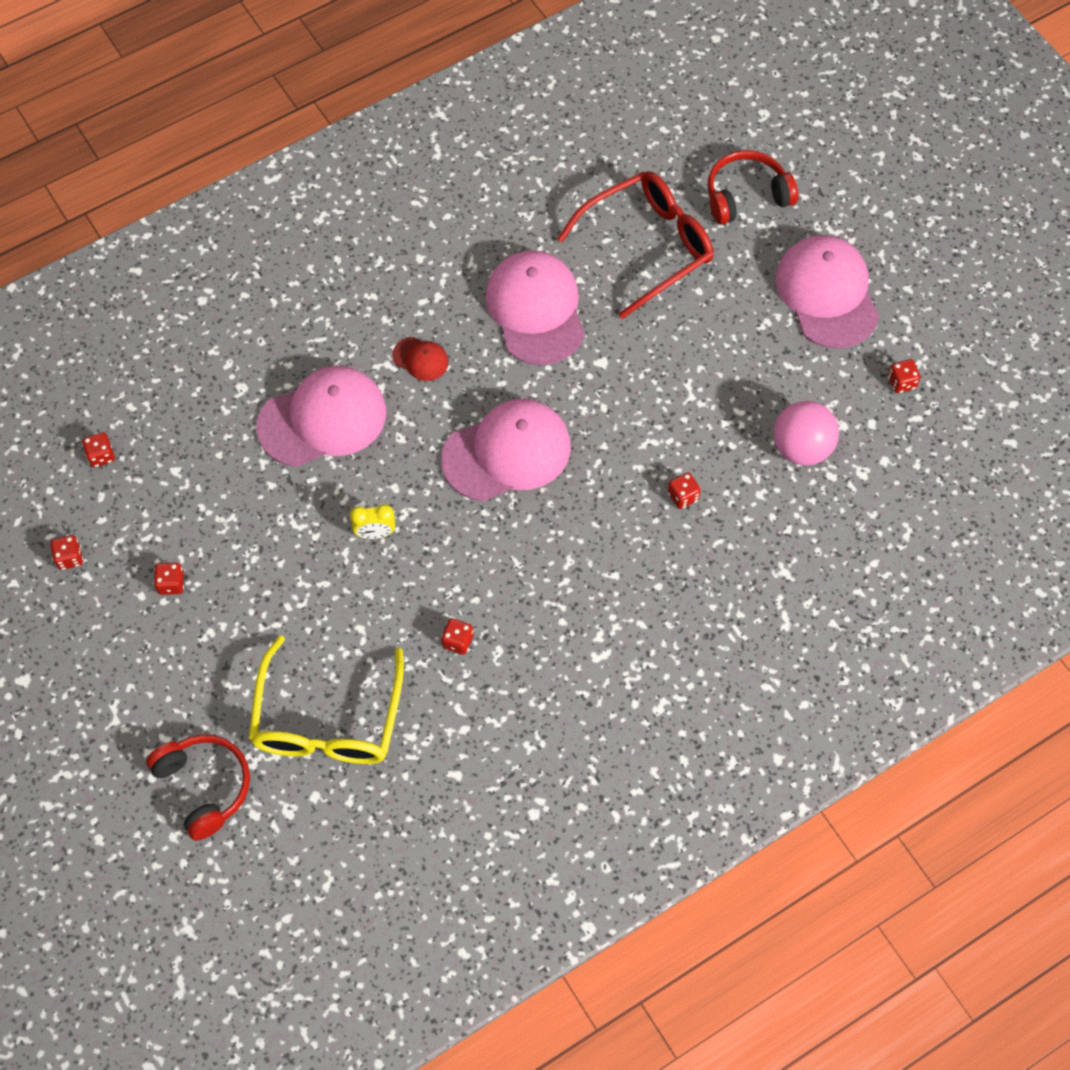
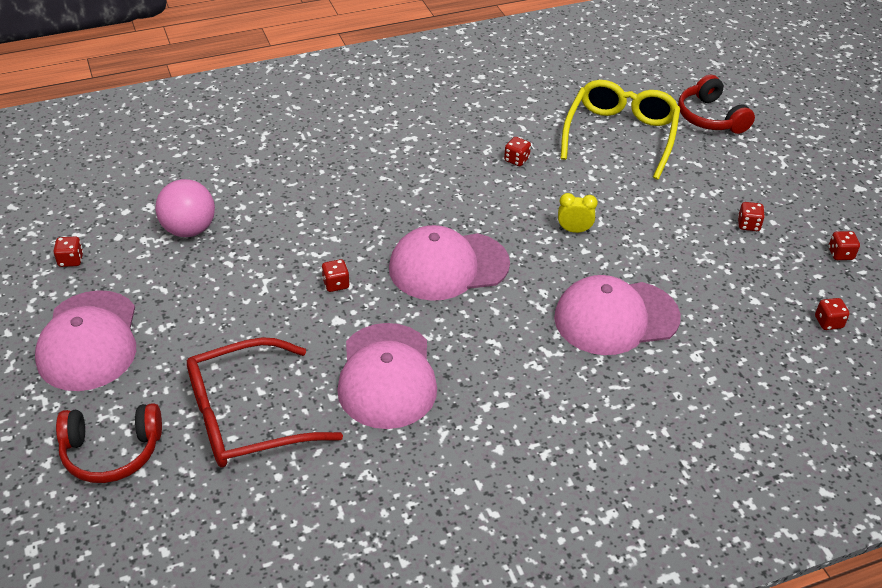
camera: 170 degrees left, 20 degrees down
(420, 359) = (514, 351): red cap -> none
(683, 496) = (306, 214): red dice -> red dice (336, 284)

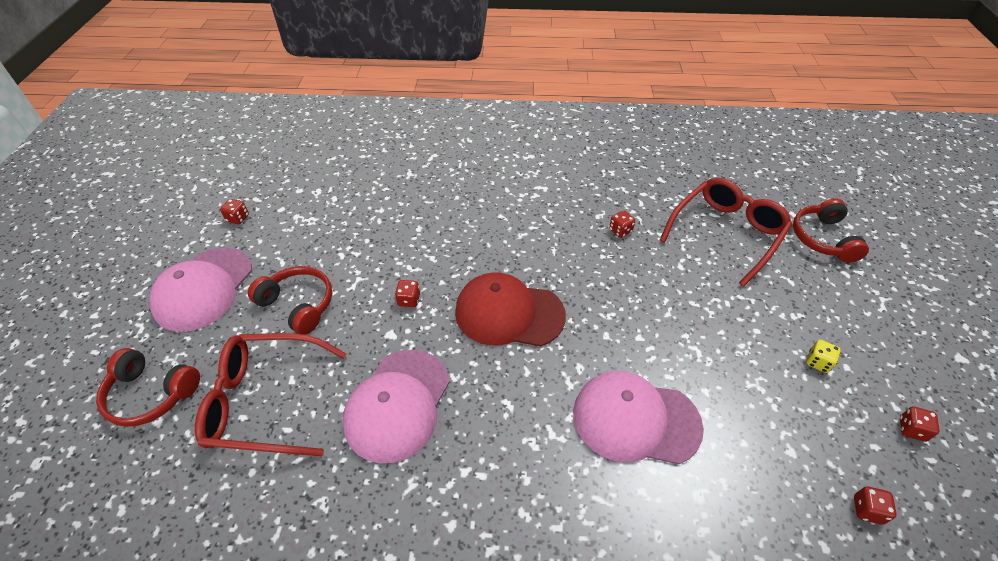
camera: 25 degrees right, 5 degrees up
(189, 230) = (331, 218): pink ball -> none
(215, 323) = (298, 305): none -> red headphones
(448, 266) = (509, 313): pink cap -> red cap
(574, 230) = (639, 314): yellow clock -> none
(620, 136) = (726, 233): yellow glasses -> red glasses
(748, 225) = (818, 362): red dice -> yellow dice

